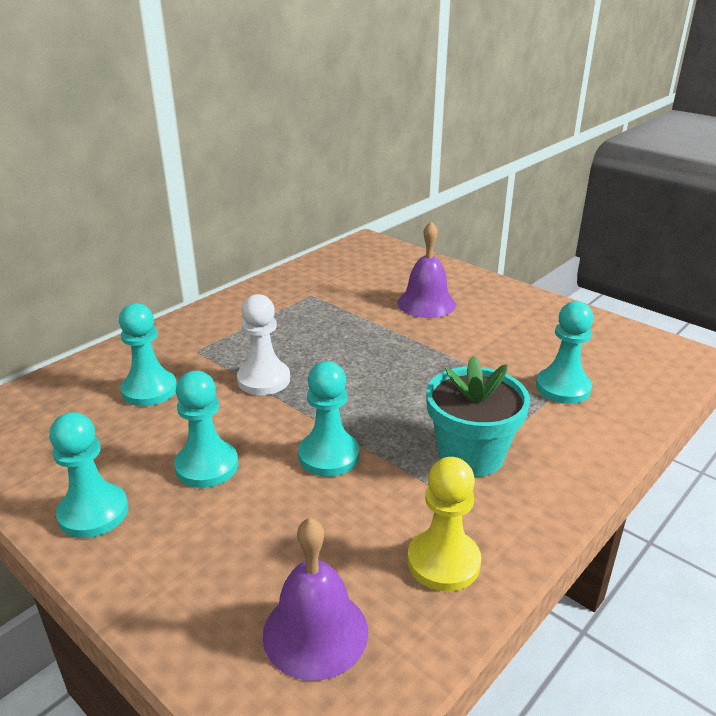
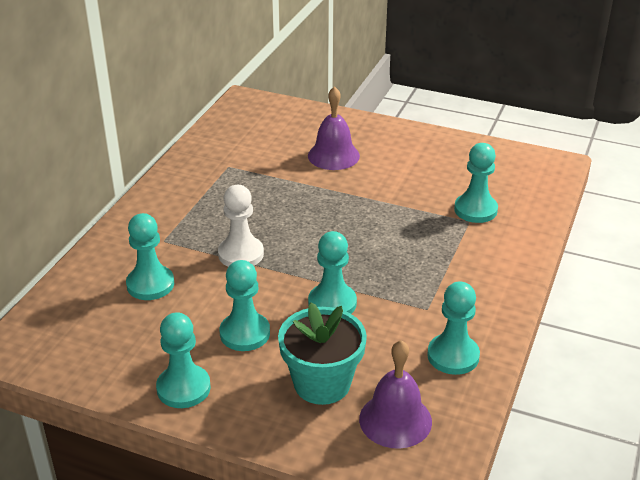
camera: 20 degrees left, 5 degrees up
(443, 562) = (453, 356): yellow pawn -> turquoise pawn
(471, 455) = (434, 278): turquoise flower pot -> turquoise flower pot (322, 383)

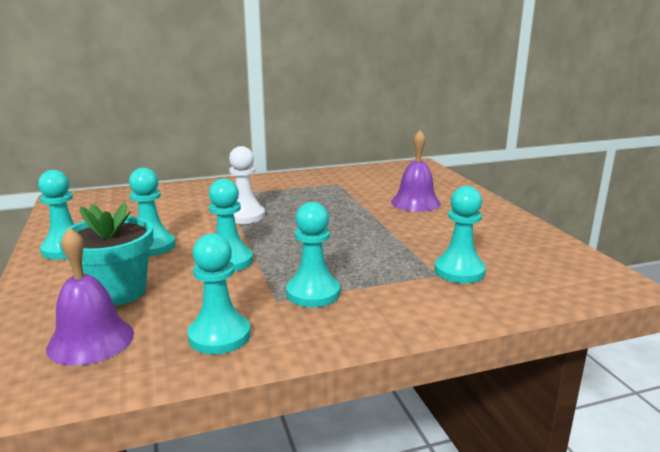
camera: 50 degrees right, 15 degrees down
(150, 284) = (173, 206): turquoise pawn -> turquoise pawn (313, 293)

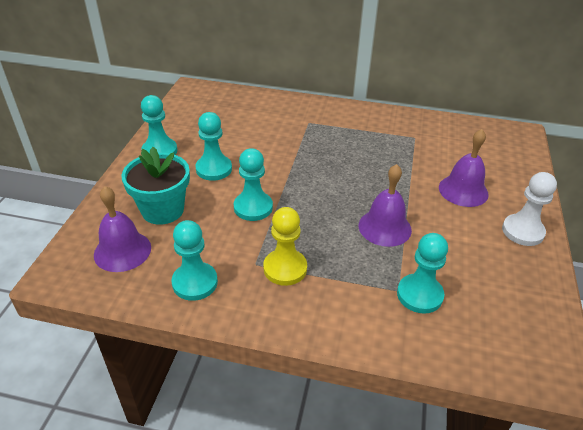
camera: 30 degrees right, 20 degrees up
(245, 216) = (302, 157): white pawn -> white pawn (522, 231)
(313, 293) = (285, 268): turquoise pawn -> yellow pawn
(377, 239) = (384, 227): none -> purple bell

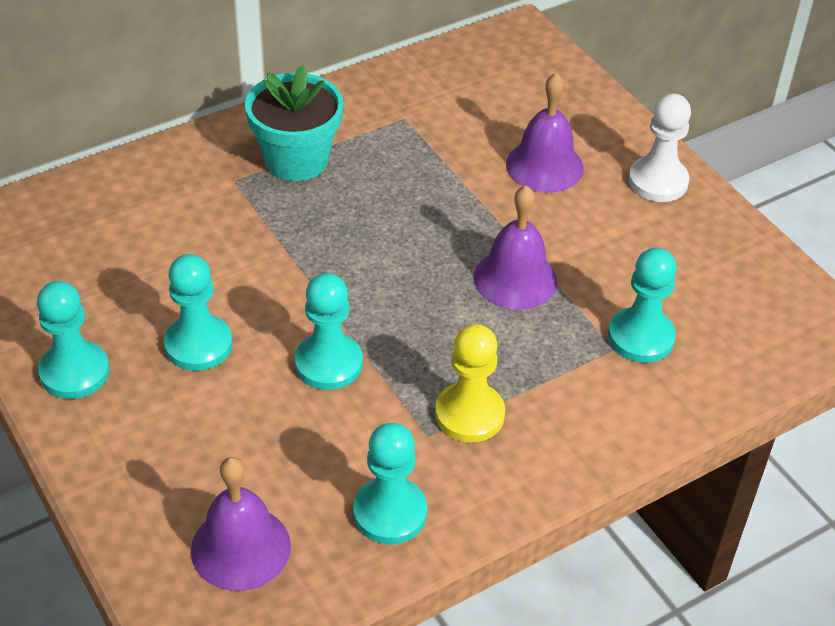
camera: 45 degrees left, 5 degrees up
(162, 210) = (212, 454): turquoise flower pot -> turquoise flower pot (296, 160)

